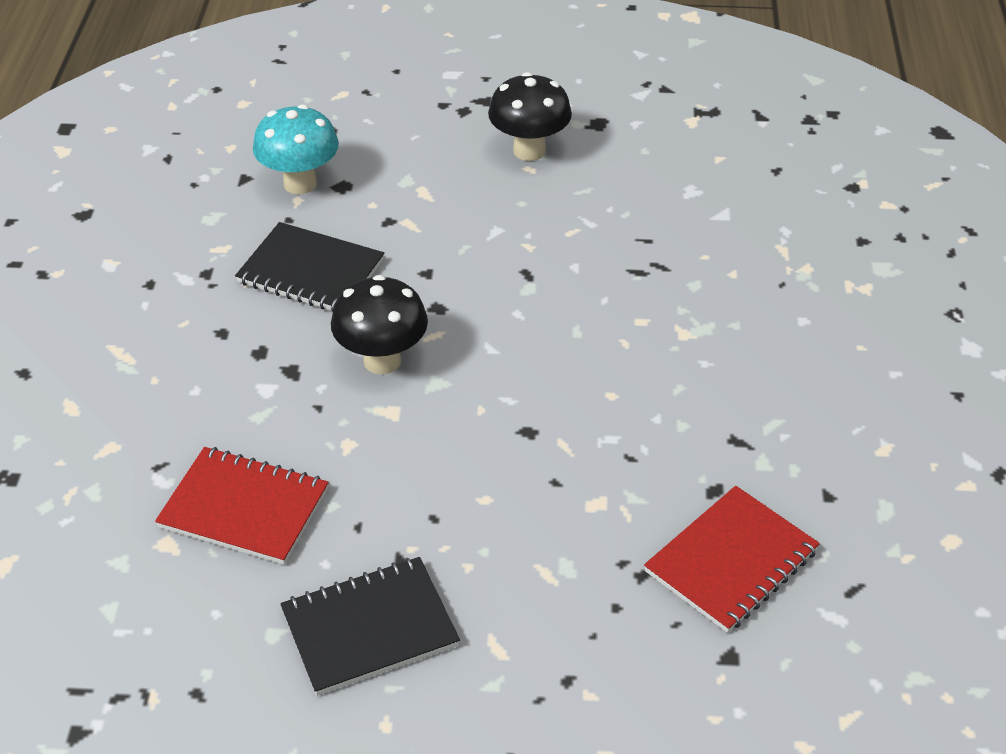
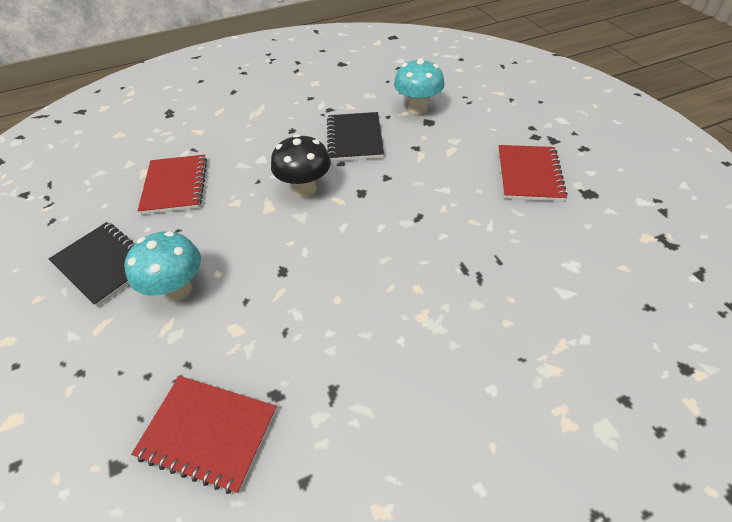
camera: 65 degrees right, 5 degrees up
(486, 548) = (178, 289): none -> turquoise mushroom
(529, 150) = (529, 174): black mushroom -> red notebook

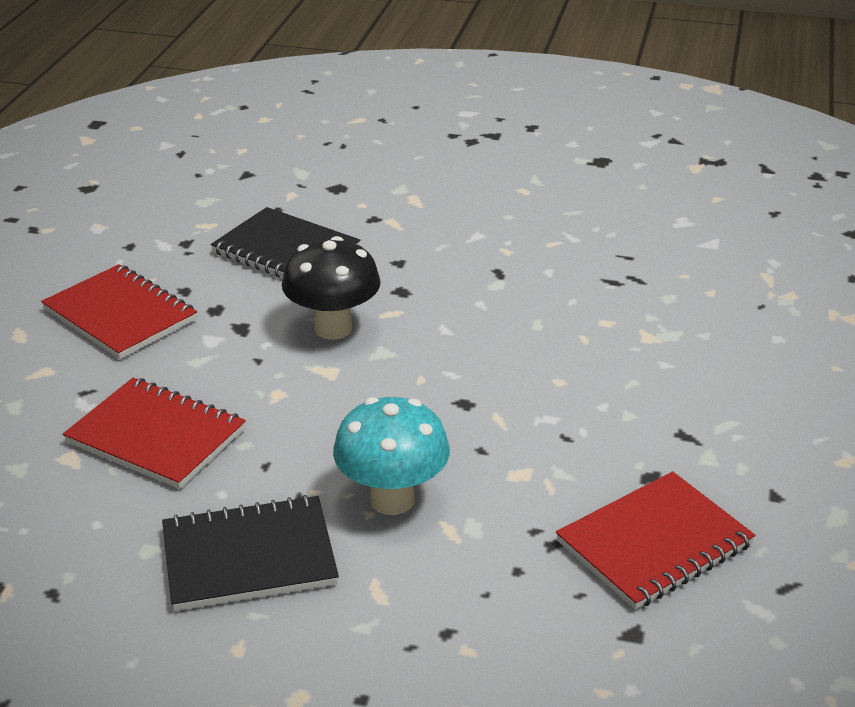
camera: 55 degrees left, 15 degrees down
(417, 109) = (298, 182): turquoise mushroom -> none
(529, 174) = (527, 176): red notebook -> red notebook (120, 315)

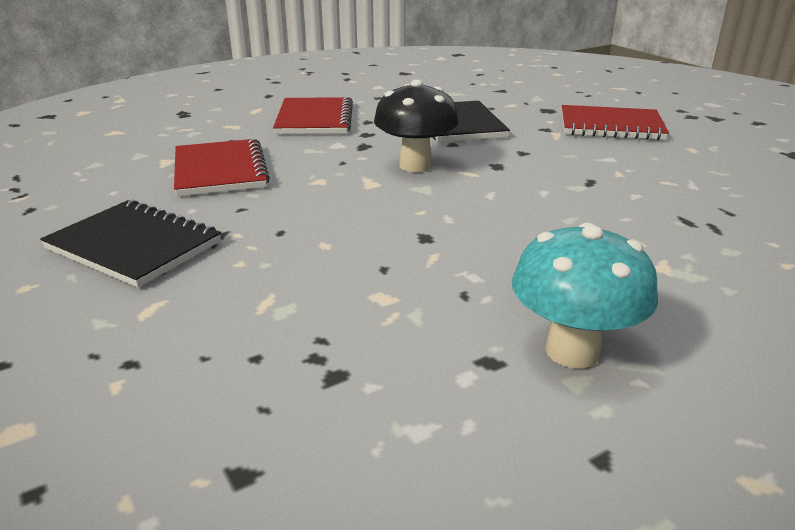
camera: 45 degrees right, 5 degrees down
(392, 499) = (268, 263): turquoise mushroom -> turquoise mushroom (572, 351)
(654, 543) = (398, 414): red notebook -> red notebook (611, 126)

